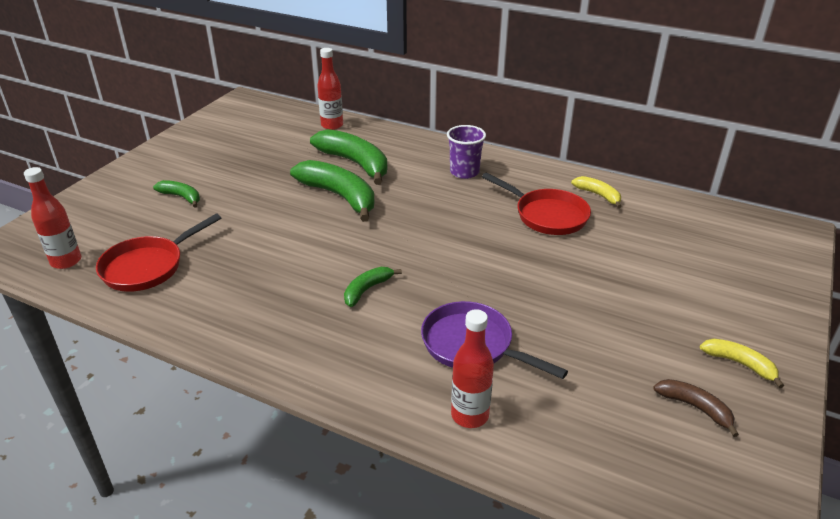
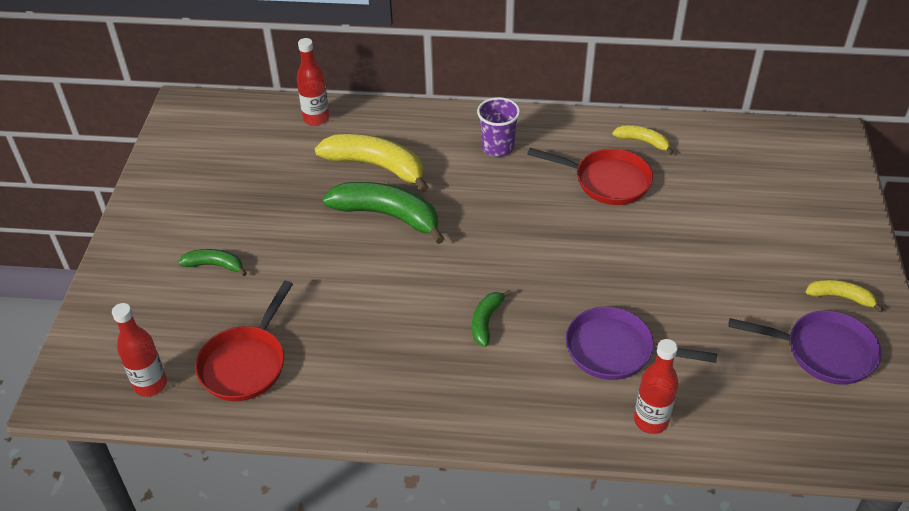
camera: 20 degrees left, 10 degrees up
(355, 163) = (376, 166): green banana -> yellow banana
(695, 408) = (823, 352): brown banana -> purple pan

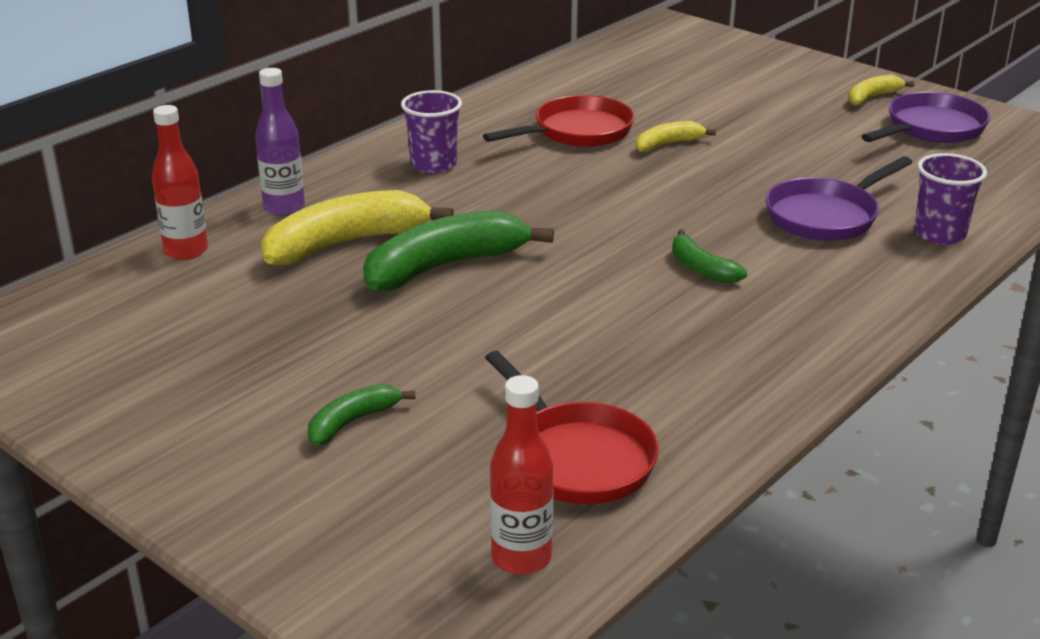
camera: 55 degrees left, 15 degrees down
(391, 123) = (284, 208): none -> purple bottle
(643, 142) = (546, 95): yellow banana -> yellow banana (668, 144)
(650, 420) = (939, 234): red bottle -> purple cup

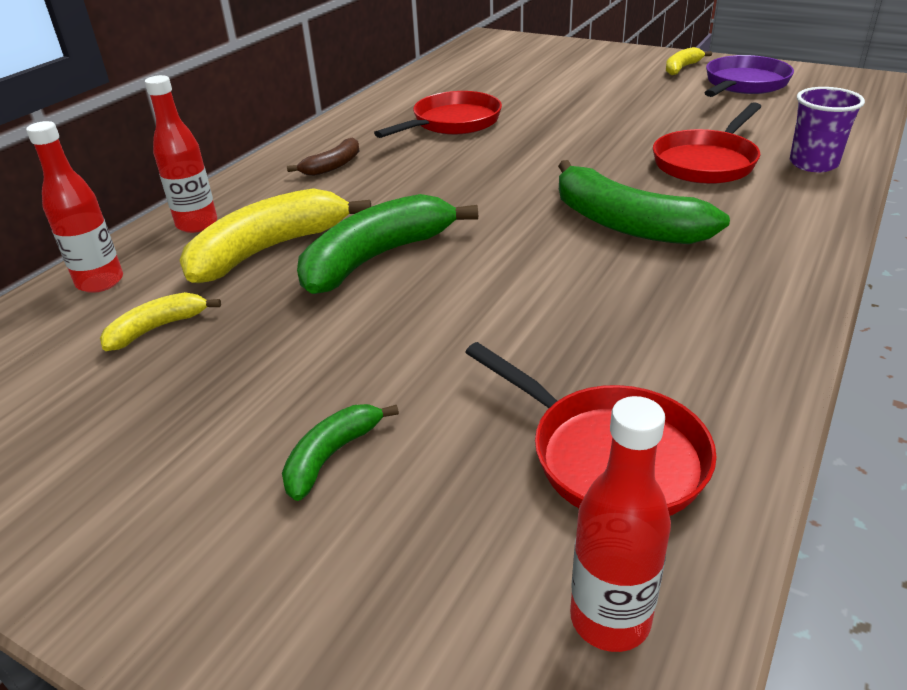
camera: 10 degrees left, 5 degrees up
(284, 208) = (197, 224): purple bottle -> red bottle
(433, 164) = (332, 166): purple cup -> brown banana
(668, 144) = (536, 123): yellow banana -> yellow banana (157, 328)
(701, 268) = (625, 223): green banana -> green banana, size x1.95
(826, 216) = (707, 162): purple pan -> red pan

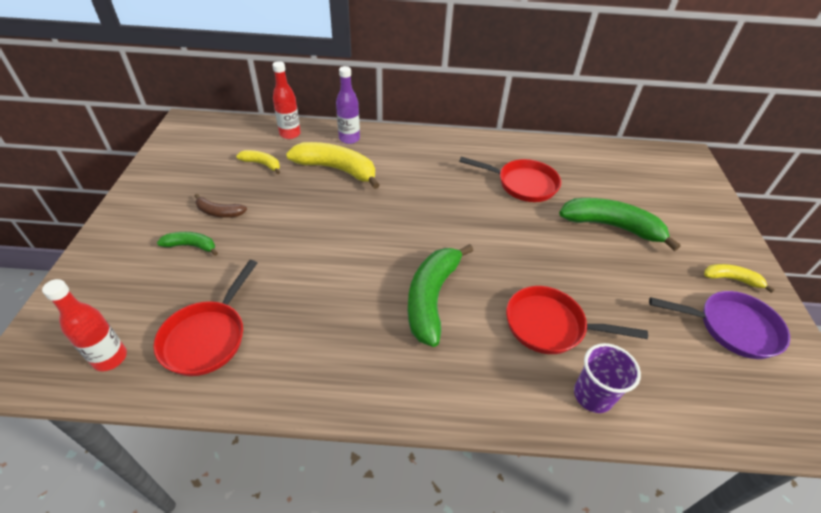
camera: 60 degrees right, 10 degrees up
(197, 224) = (349, 139): red bottle -> purple bottle
(332, 166) = (434, 157): brown banana -> brown banana (219, 212)
(377, 258) = (345, 207): green banana -> green banana (612, 226)

